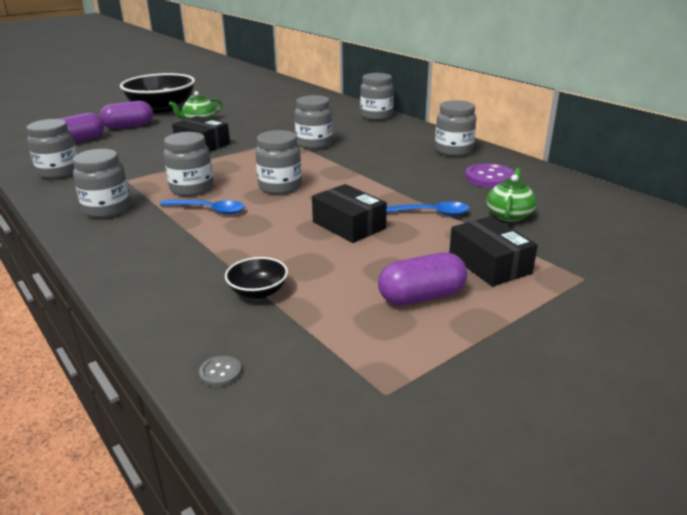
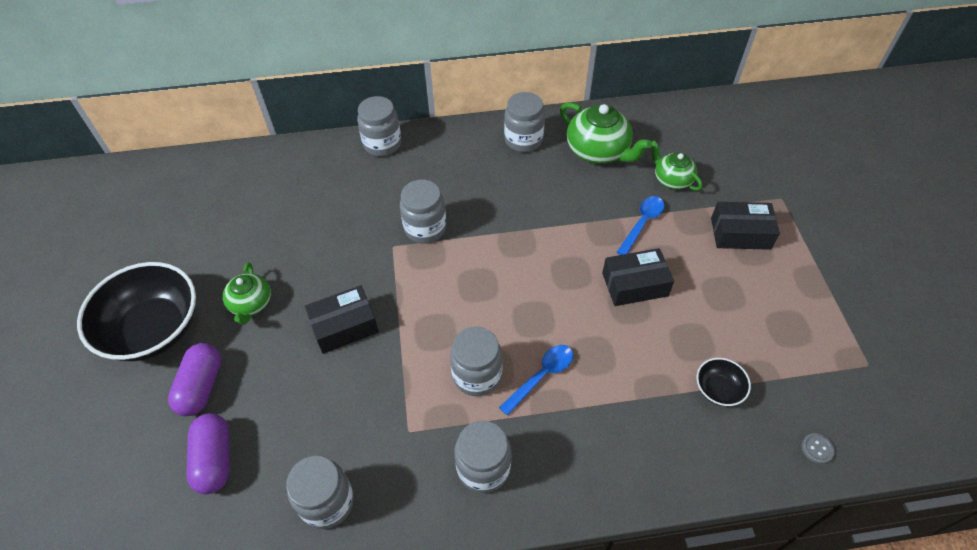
camera: 60 degrees left, 25 degrees up
(280, 187) = (522, 300): grey jar -> none
(421, 296) = (767, 293): purple capsule -> none
(490, 178) = (598, 151): purple button -> green teapot

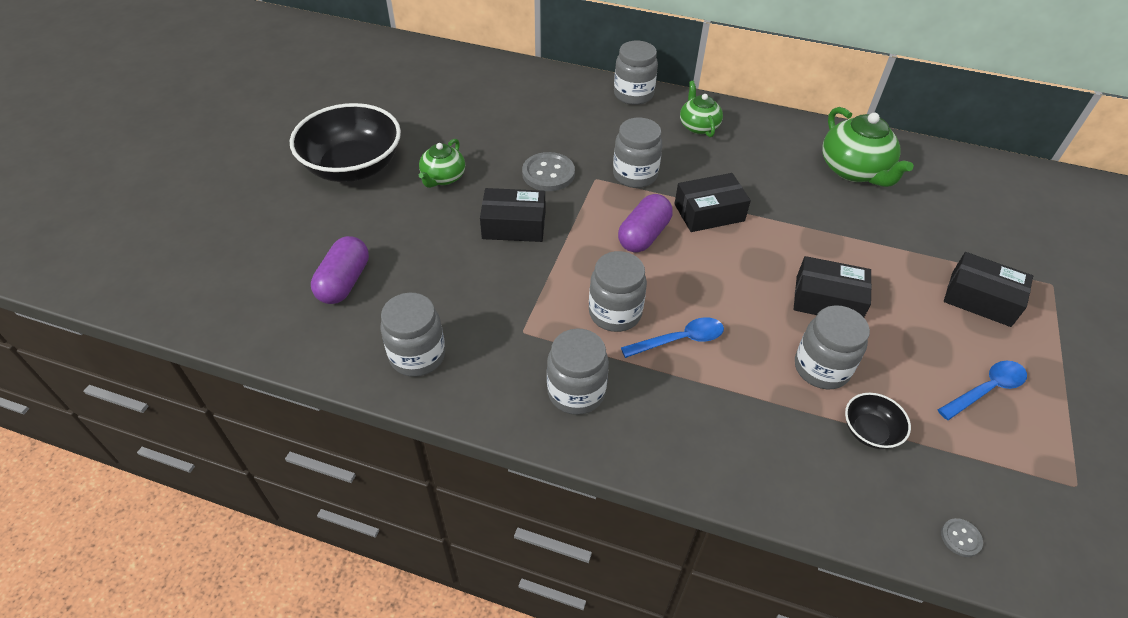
camera: 25 degrees right, 5 degrees down
(201, 386) = (366, 223): purple capsule -> purple capsule (644, 235)
(348, 258) = (548, 173): none -> grey button
(505, 240) = (709, 212): none -> black box
(523, 140) = (777, 135): grey jar -> grey jar (821, 368)
(642, 223) = (867, 249): blue spoon -> blue spoon (986, 389)
(672, 179) = (925, 222): green teapot -> green teapot (698, 126)

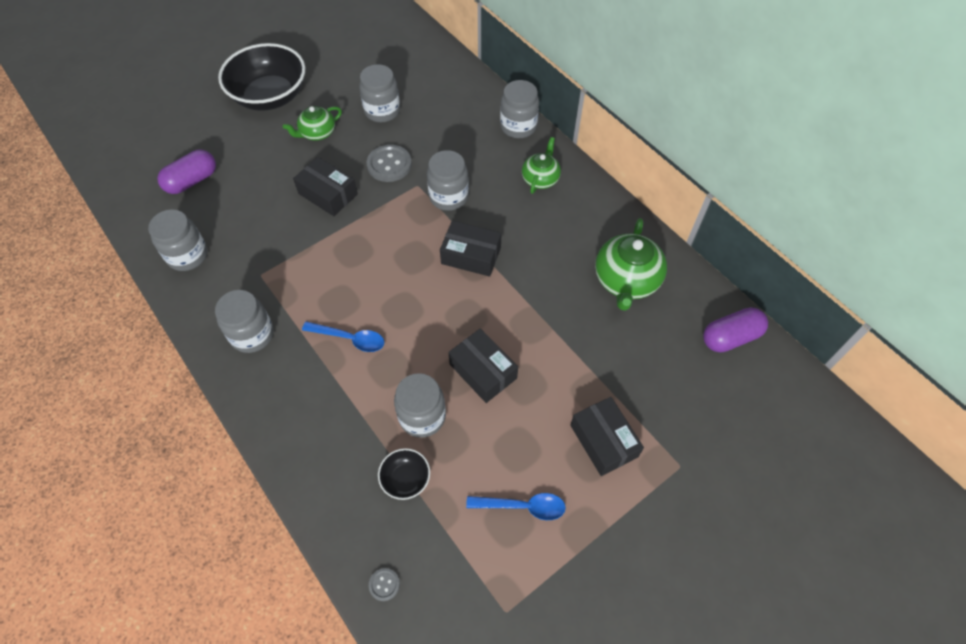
camera: 35 degrees right, 10 degrees up
(615, 313) = (328, 295): grey jar -> grey jar (382, 111)
(644, 235) = (405, 248): purple capsule -> purple capsule (730, 337)

